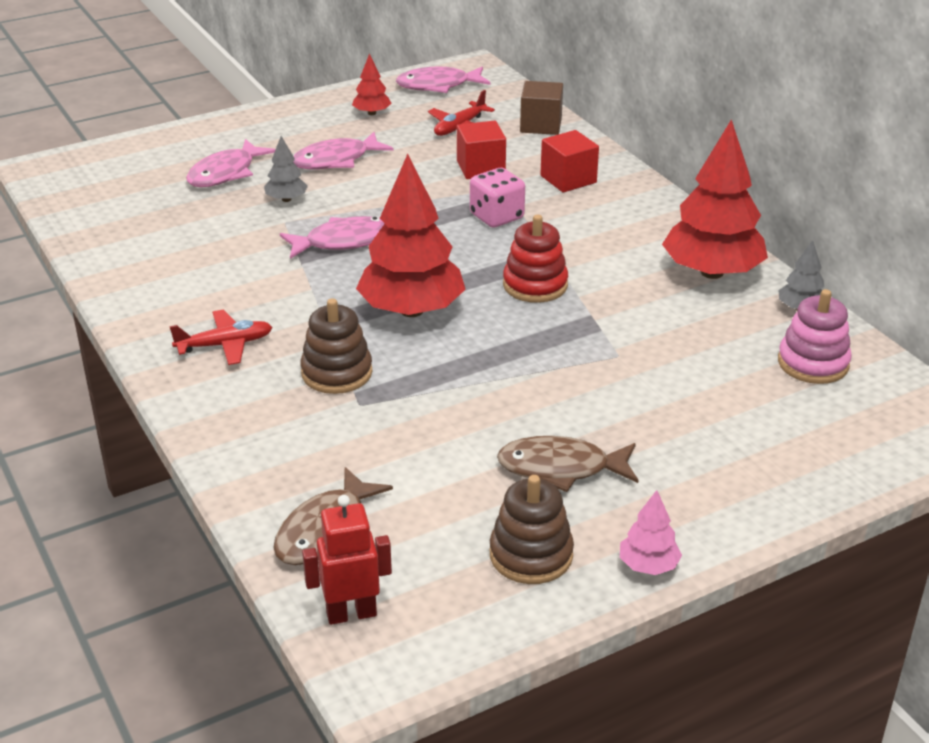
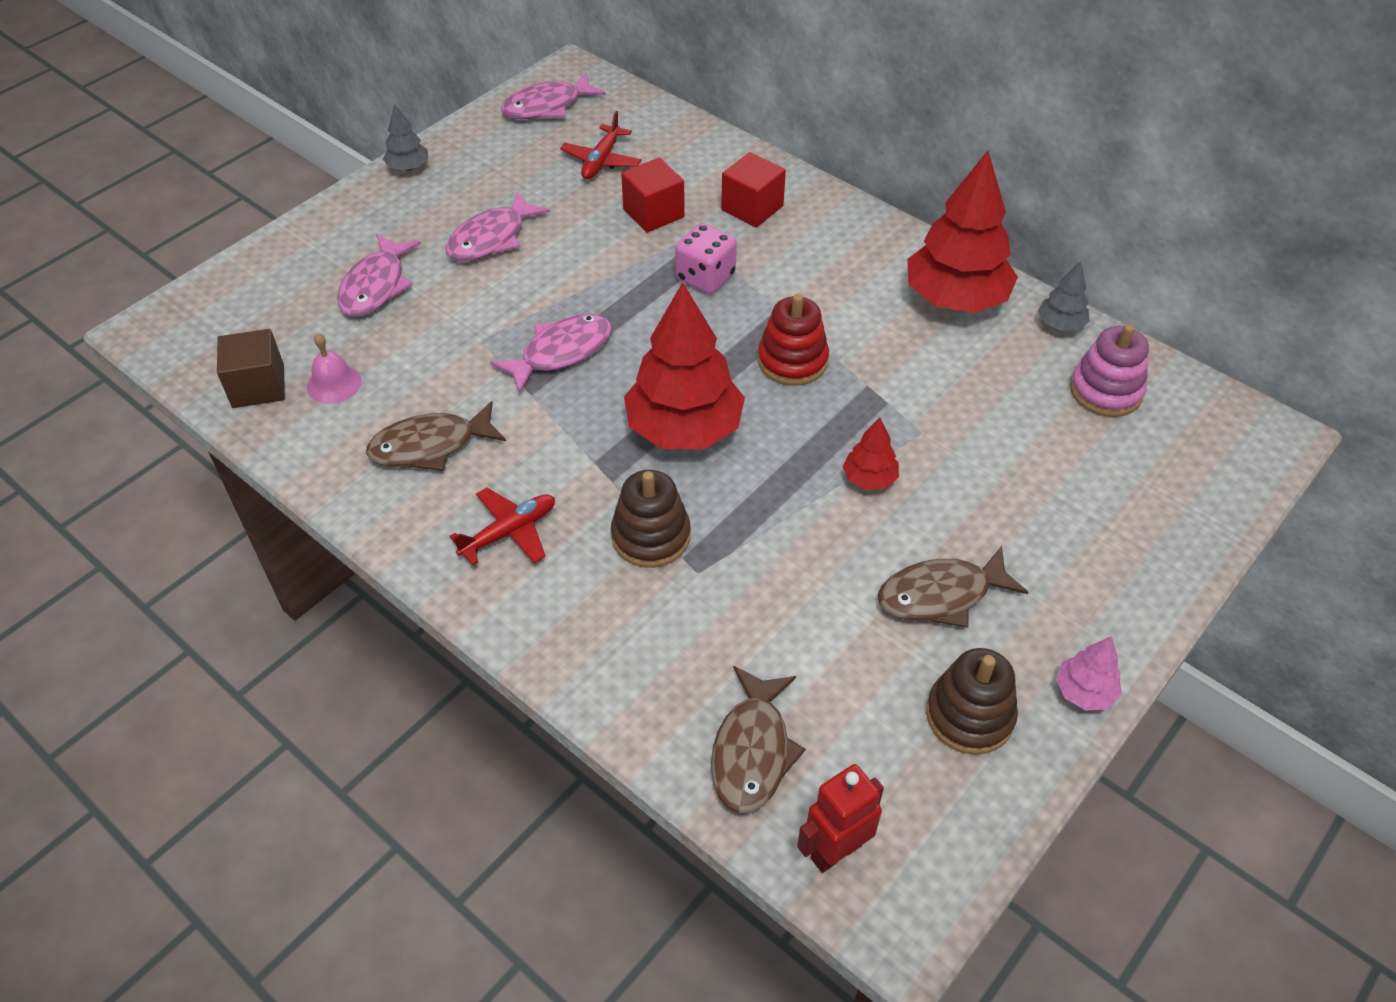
camera: 20 degrees left, 15 degrees up
(153, 226) = (334, 384): none -> pink bell
(200, 279) = (430, 446): none -> brown fish
(286, 199) = (466, 307): grey tree -> grey tree (408, 167)
(372, 113) = (495, 161): red tree -> red tree (869, 478)
(541, 125) = (685, 139): brown cube -> brown cube (258, 386)

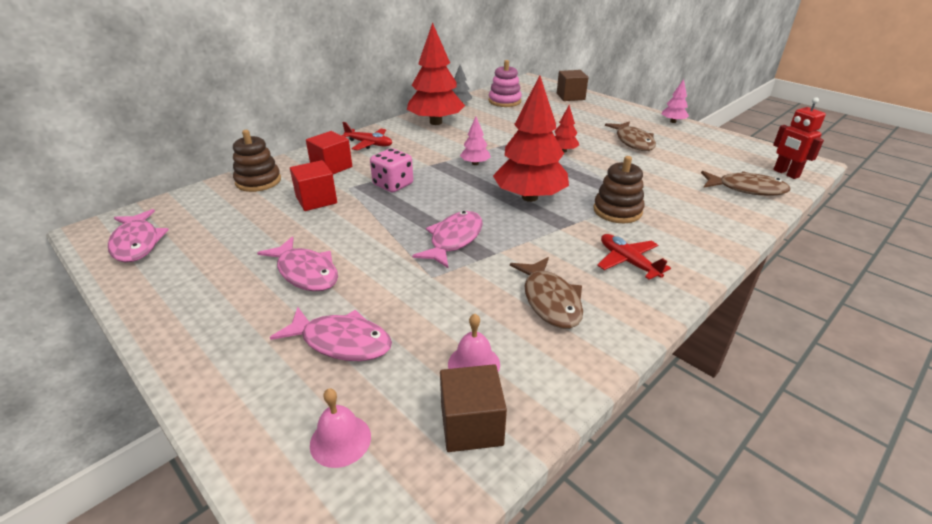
camera: 85 degrees left, 15 degrees down
(257, 307) = (340, 440): none -> pink bell
(408, 167) = (161, 327): grey tree -> none
(561, 352) = (454, 239): pink fish -> pink fish turned 60 degrees clockwise
(601, 161) = (238, 219): red plane -> red plane (369, 144)
(792, 361) = (475, 163): red stacking toy -> pink tree
(969, 715) = (696, 142): brown stacking toy -> brown stacking toy (258, 181)
(1184, 506) = (570, 96): none -> brown cube

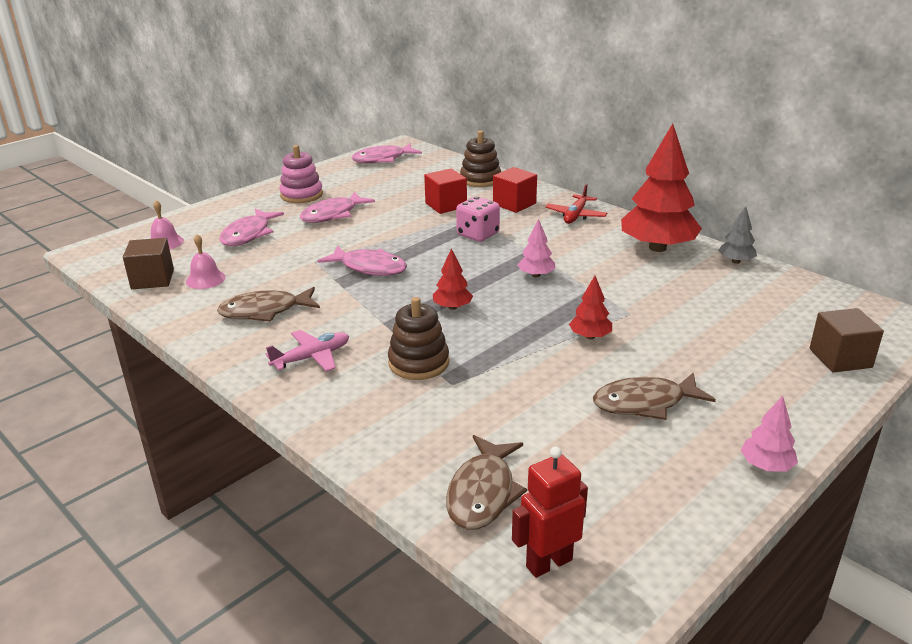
camera: 90 degrees right, 5 degrees down
(504, 101) = (772, 295): pink stacking toy -> pink stacking toy (301, 195)
(529, 197) = (452, 307): red tree -> red tree, size x0.46
(628, 262) = (312, 357): red plane -> pink plane

